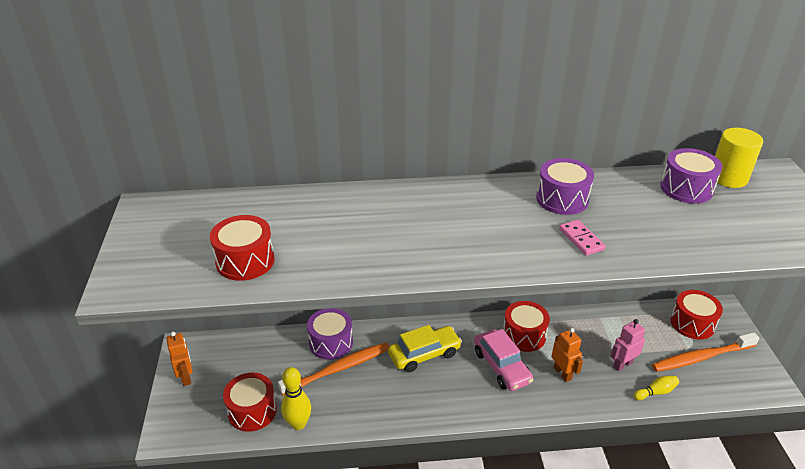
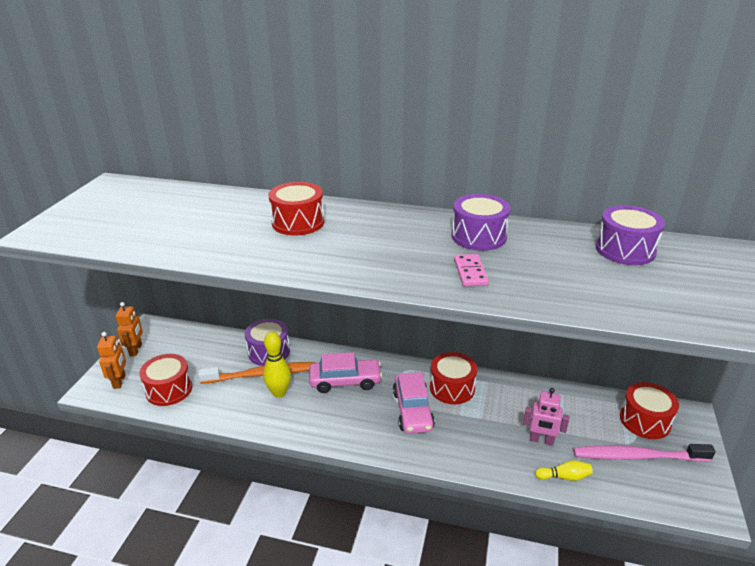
camera: 20 degrees right, 5 degrees down
(245, 261) = (150, 232): red drum -> red drum (298, 222)
(298, 424) = (199, 410): yellow bowling pin -> yellow bowling pin (279, 393)
(424, 354) = (345, 381): yellow car -> pink car
(562, 373) = (471, 432): orange robot -> orange robot (119, 381)
(622, 364) = (541, 440): pink robot -> pink robot turned 150 degrees counterclockwise
(701, 357) = (638, 456): orange toothbrush -> pink toothbrush
(728, 178) = (683, 249): yellow cylinder -> none

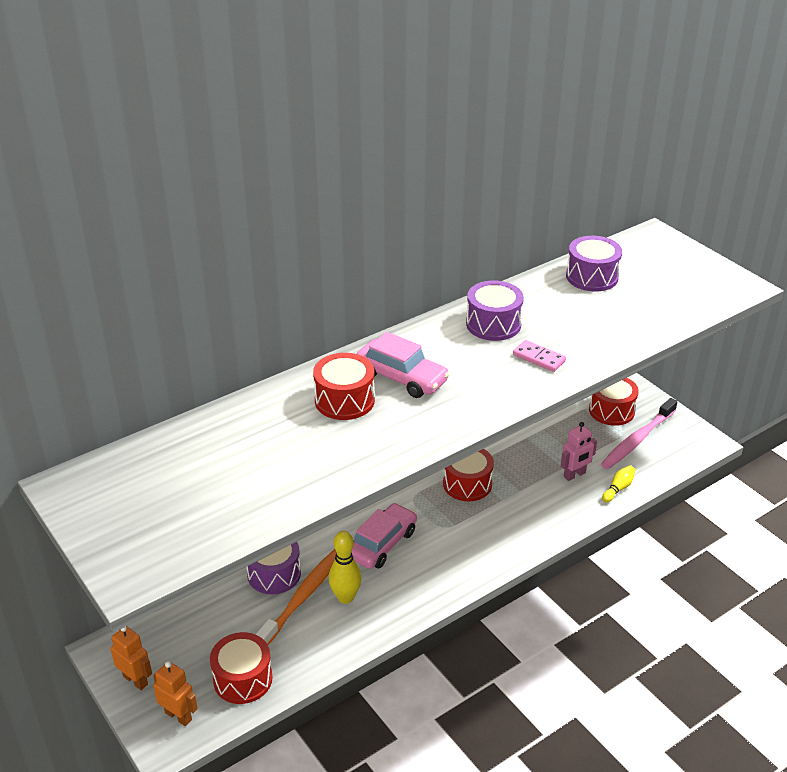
camera: 50 degrees left, 5 degrees up
(412, 410) = (466, 524): pink car -> pink car (401, 378)

